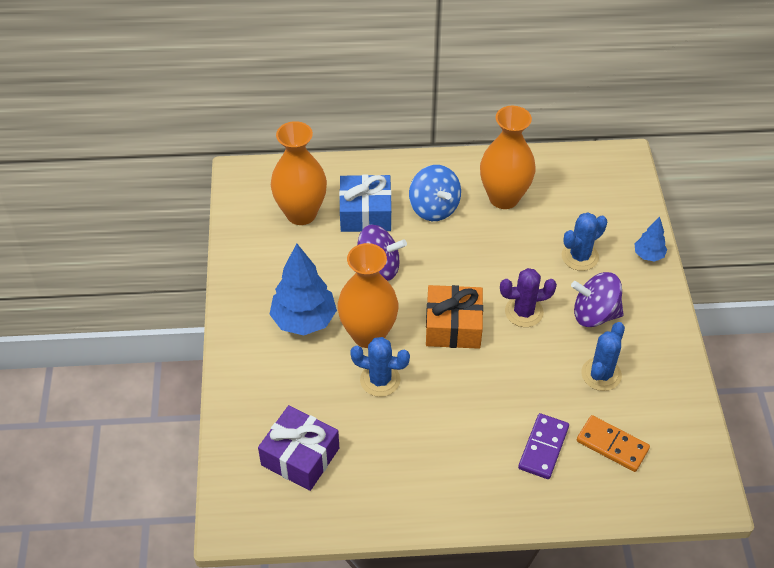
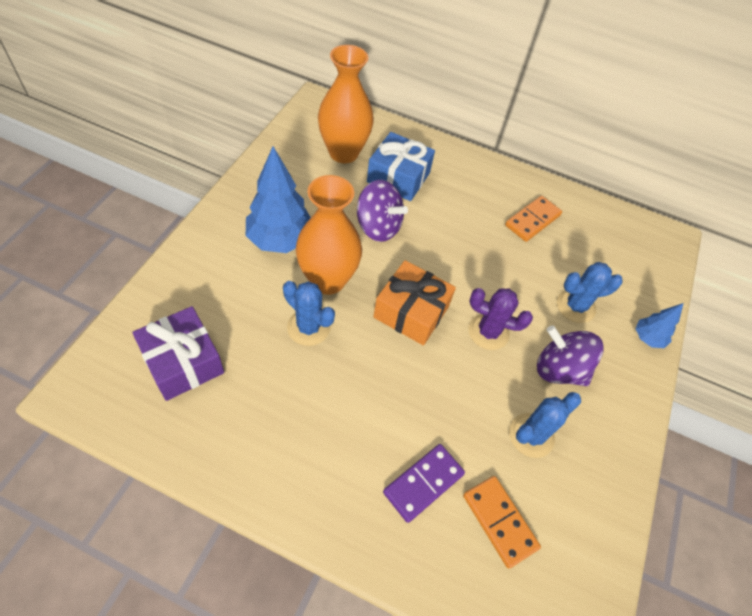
camera: 20 degrees right, 5 degrees up
(434, 208) = (462, 200): blue spinning top -> none
(504, 198) = (532, 220): orange vase -> orange domino

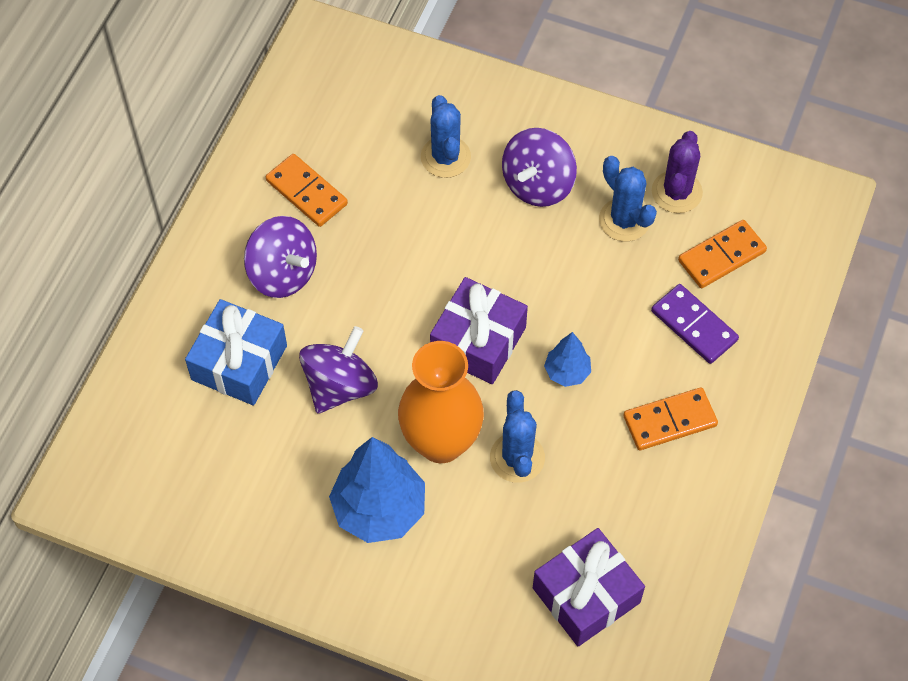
camera: 85 degrees left, 5 degrees up
(308, 327) = (517, 458): blue cactus -> blue cactus turned 45 degrees counterclockwise
(328, 447) = (669, 421): none -> orange domino
(343, 153) = (193, 442): orange vase -> none
(411, 312) = (478, 341): orange gift -> purple gift
(466, 203) = (283, 273): none -> purple spinning top
(488, 332) = (496, 255): purple cactus -> purple cactus (676, 192)
(647, 338) = (482, 87): blue tree -> blue tree (567, 372)

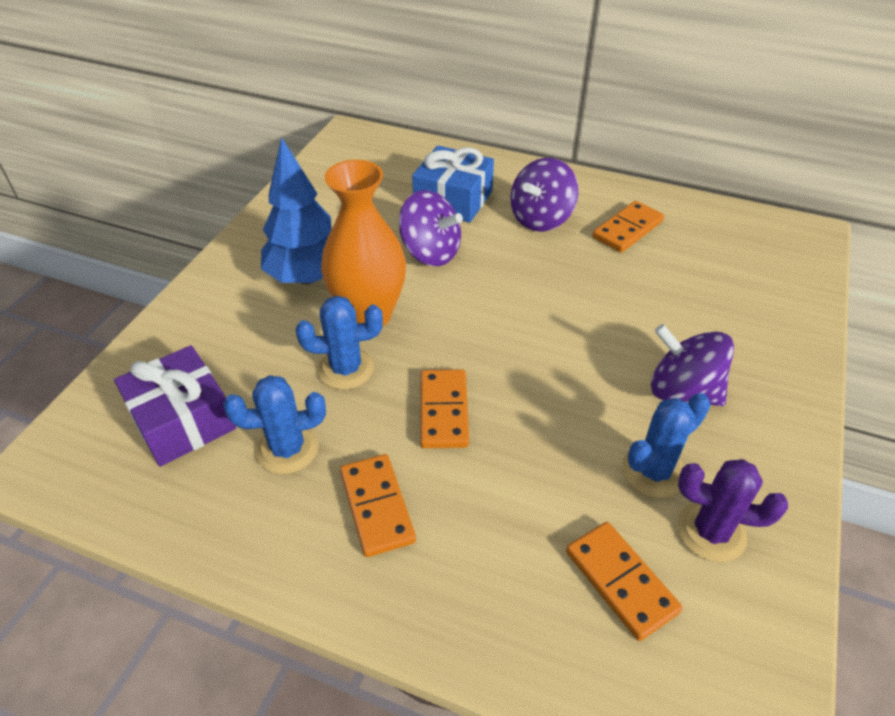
camera: 90 degrees right, 15 degrees down
(445, 157) = (695, 317): blue cactus -> blue cactus (287, 449)
(478, 341) = (479, 341): purple gift -> none
(567, 372) = (443, 411): blue tree -> orange domino
(694, 325) = (510, 541): purple domino -> none

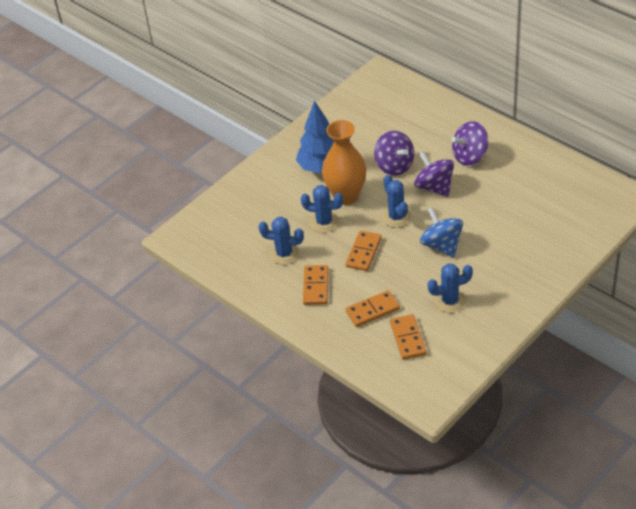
camera: 25 degrees right, 0 degrees up
(183, 420) = (240, 230): purple gift -> none
(453, 199) = (423, 133): blue gift -> none
(473, 333) = (396, 217): none -> blue cactus
(577, 366) = (441, 245): none -> blue spinning top
(627, 229) = (518, 173): orange domino -> orange domino (372, 310)
(683, 391) = (489, 269): purple spinning top -> purple spinning top (434, 187)
(711, 532) = (460, 330): purple cactus -> none

